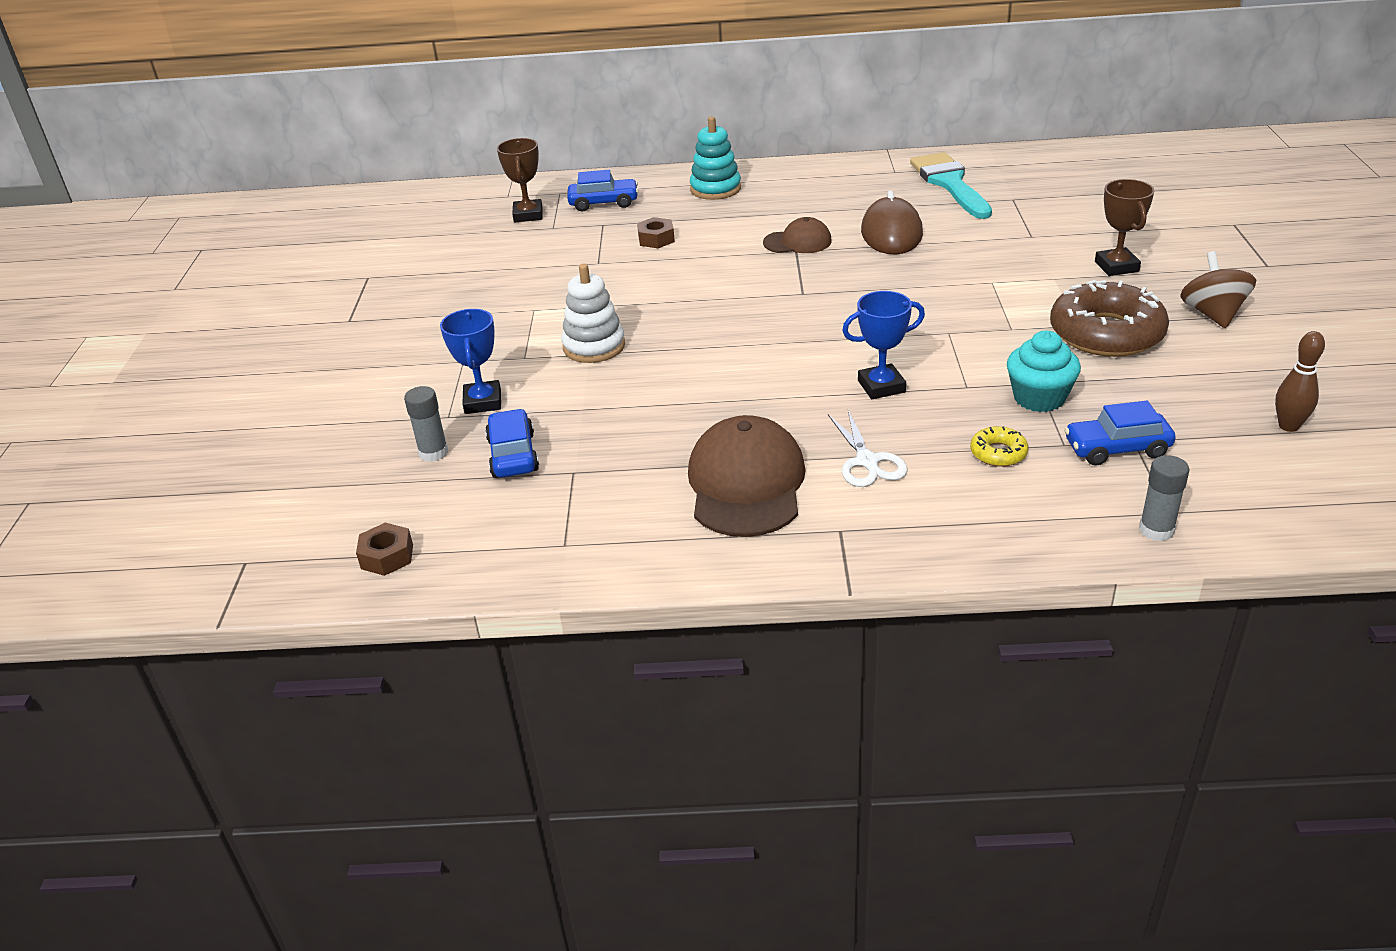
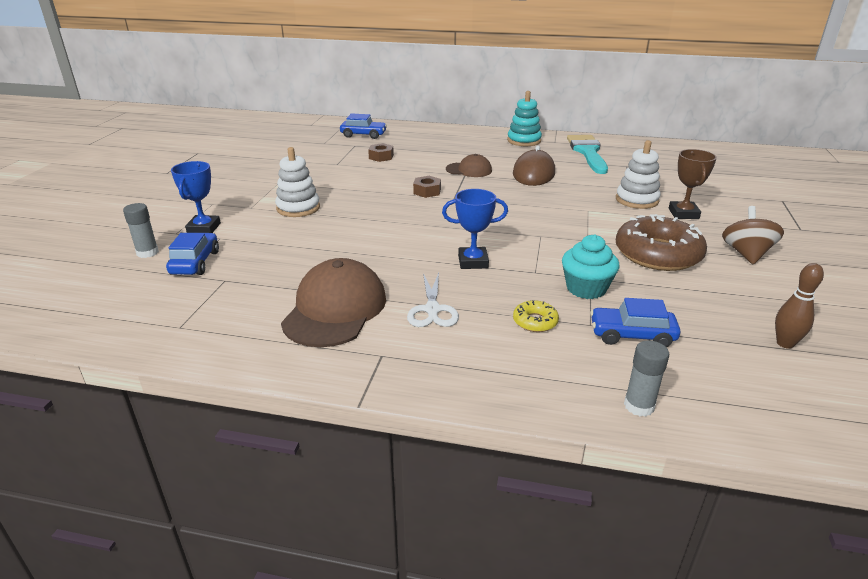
camera: 10 degrees right, 5 degrees down
(387, 556) = (59, 312): brown nut -> brown nut (427, 191)
(528, 215) = (315, 135): brown trophy -> none
(715, 189) = (436, 136): turquoise stacking toy -> turquoise stacking toy (524, 141)
(1049, 255) = (637, 200): none -> white stacking toy

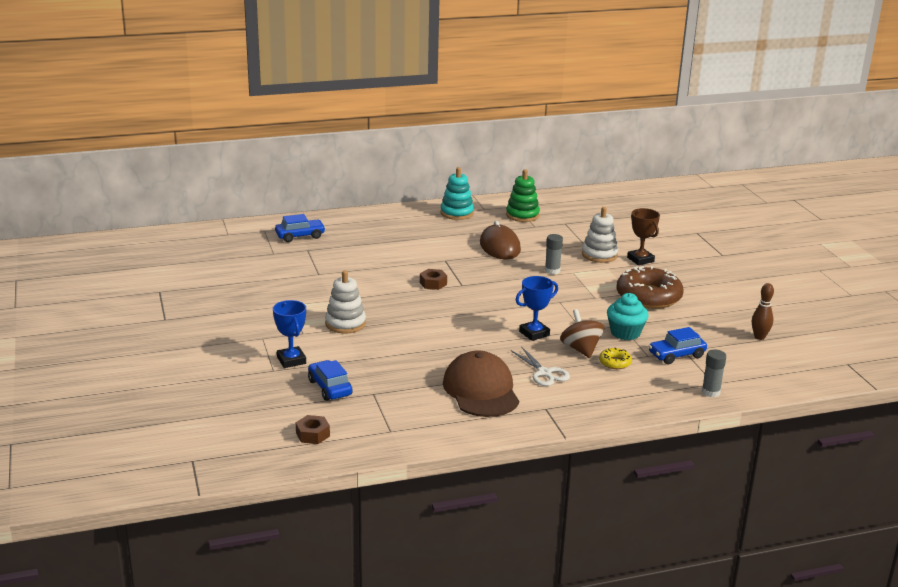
camera: 30 degrees left, 5 degrees down
(147, 253) = (277, 391): grey glue stick -> grey glue stick (552, 271)
(381, 157) = (349, 257): brown nut -> brown nut (313, 434)
(469, 170) = (443, 255): brown cap -> none
(588, 152) = (522, 215): turquoise brush -> green stacking toy
(746, 254) = (702, 283): brown spinning top -> brown spinning top (581, 349)

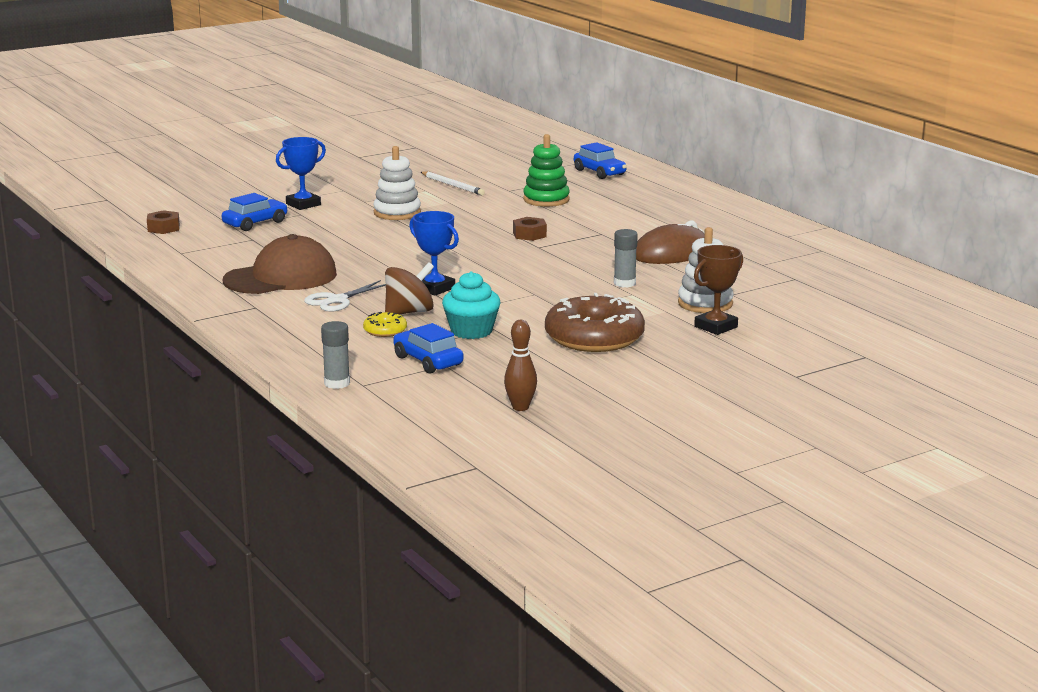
camera: 75 degrees right, 5 degrees down
(288, 292) = (453, 185): none -> white pencil
(457, 213) = (754, 225): turquoise stacking toy -> none
(522, 215) = (792, 255): green stacking toy -> green stacking toy (546, 200)

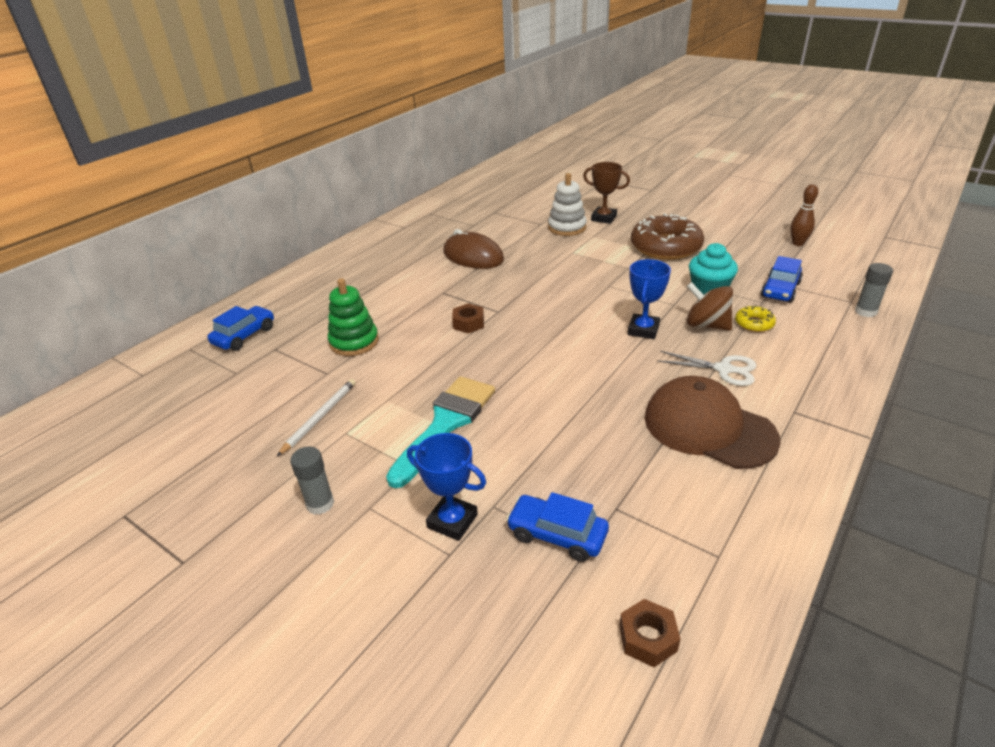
camera: 110 degrees left, 15 degrees up
(397, 213) = (446, 424): white stacking toy -> turquoise brush
(624, 283) = (554, 259): grey glue stick -> grey glue stick (320, 504)

